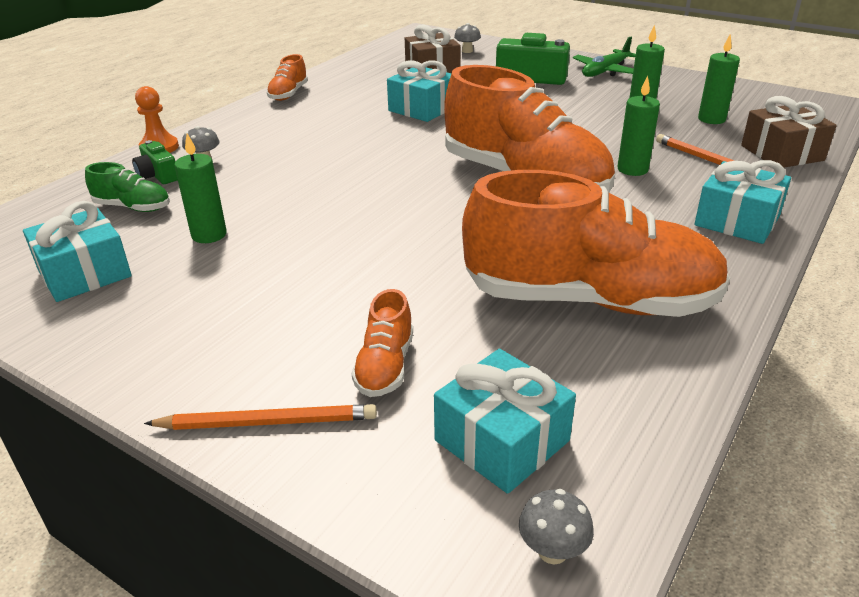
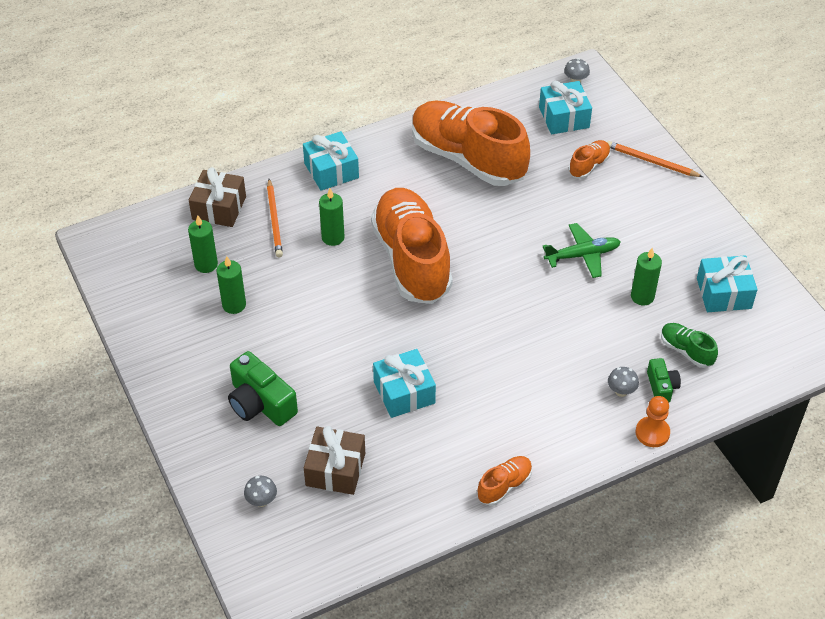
camera: 150 degrees left, 15 degrees up
(605, 71) = (185, 380): green plane -> green plane (582, 255)

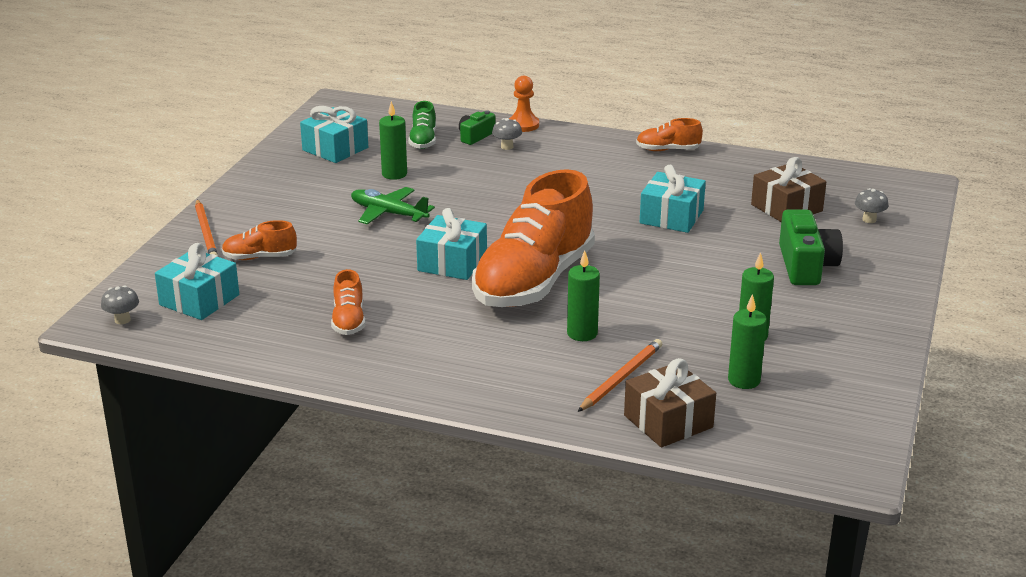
camera: 135 degrees left, 20 degrees down
(331, 170) = (497, 387): turquoise gift -> turquoise gift (452, 263)
(467, 158) = (348, 321): orange shoe -> orange shoe, size x0.42

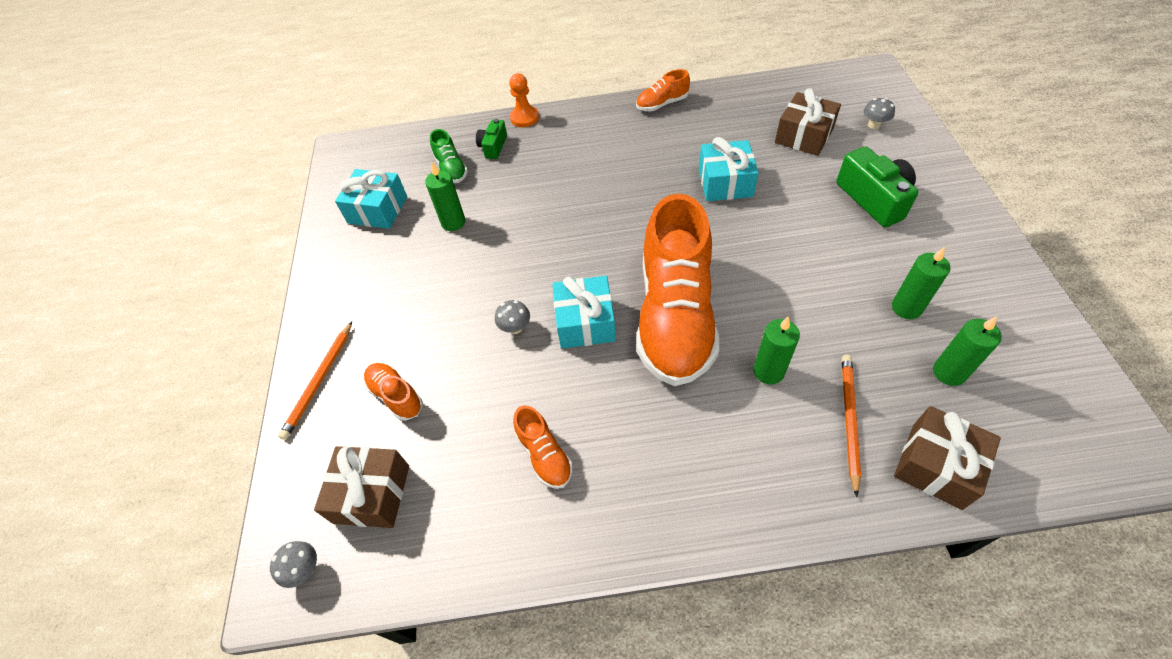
camera: 20 degrees left, 25 degrees up
(199, 300) = (372, 494): turquoise gift -> brown gift
(206, 232) = (319, 381): orange pencil -> orange pencil turned 60 degrees clockwise
(259, 257) = (396, 396): orange shoe -> orange shoe turned 75 degrees clockwise
(389, 213) = (482, 278): green plane -> none
(507, 147) = (529, 149): grey mushroom -> grey mushroom (515, 328)

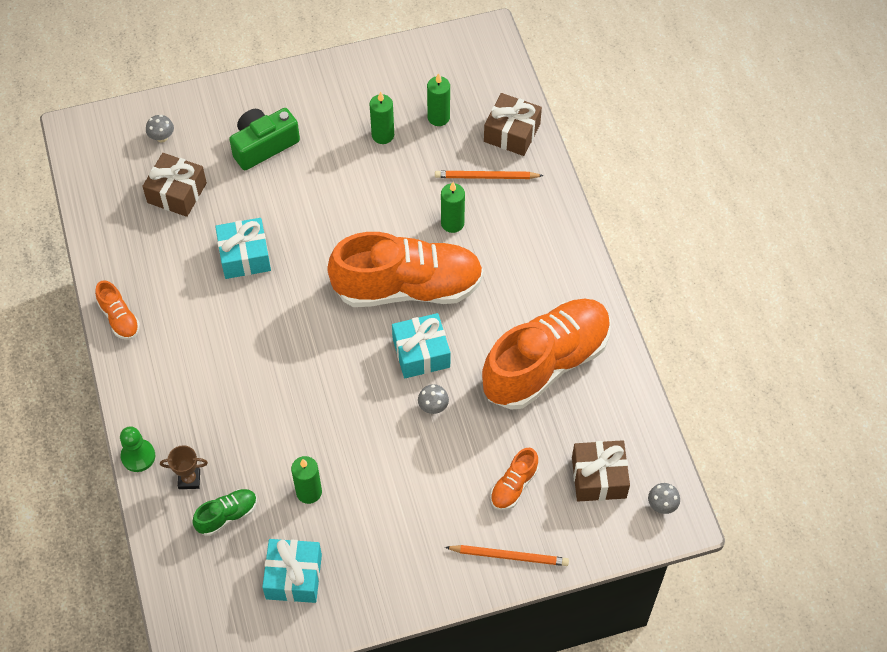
camera: 105 degrees left, 5 degrees up
(493, 147) = (189, 479): green camera -> brown trophy
(524, 118) = (138, 456): orange pawn -> green pawn
(544, 455) = (546, 363): orange shoe -> orange shoe, size x2.39

